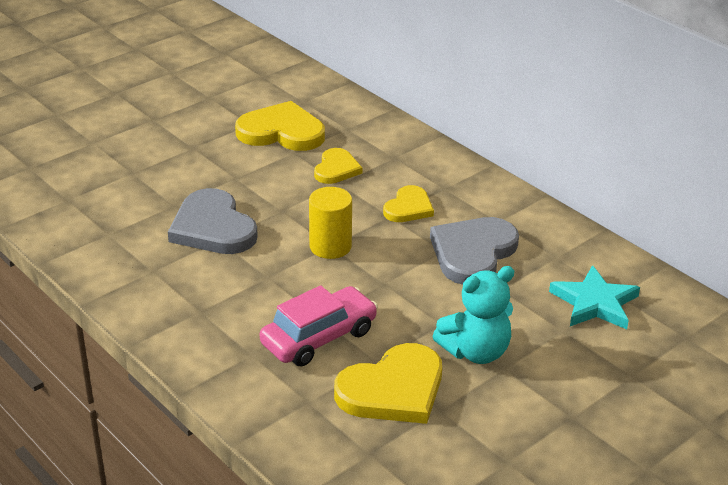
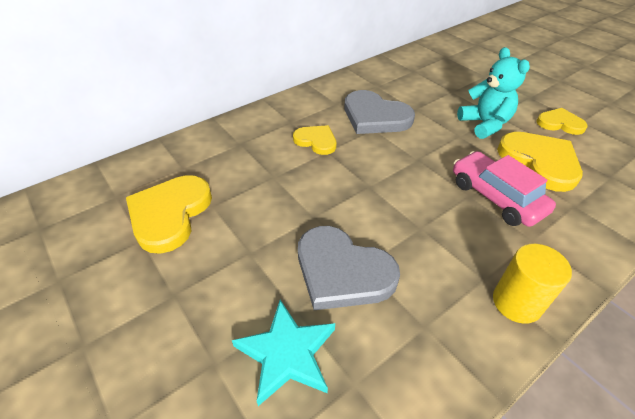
camera: 85 degrees left, 10 degrees up
(213, 227) = (342, 271): grey heart -> grey heart turned 60 degrees clockwise
(330, 246) = (371, 186): yellow cylinder -> yellow cylinder (516, 302)
(336, 169) = (250, 178): yellow heart -> yellow heart (560, 123)
(594, 303) = (422, 79): turquoise star -> turquoise star (287, 353)

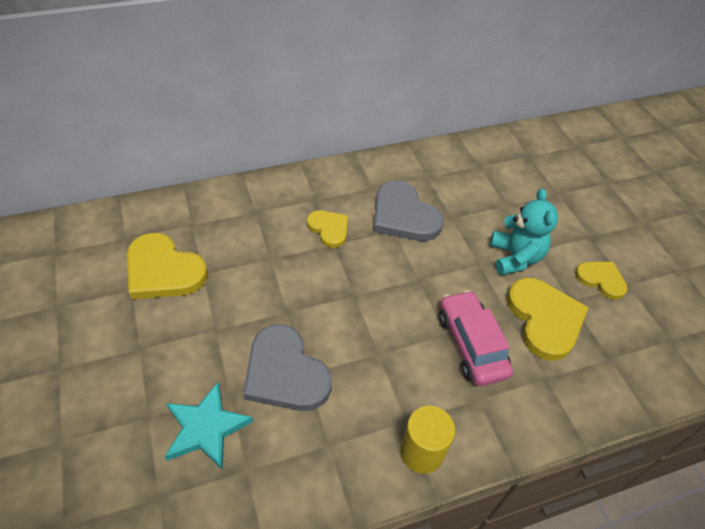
camera: 15 degrees right, 5 degrees up
(170, 214) = (163, 270): yellow heart -> yellow heart turned 90 degrees counterclockwise

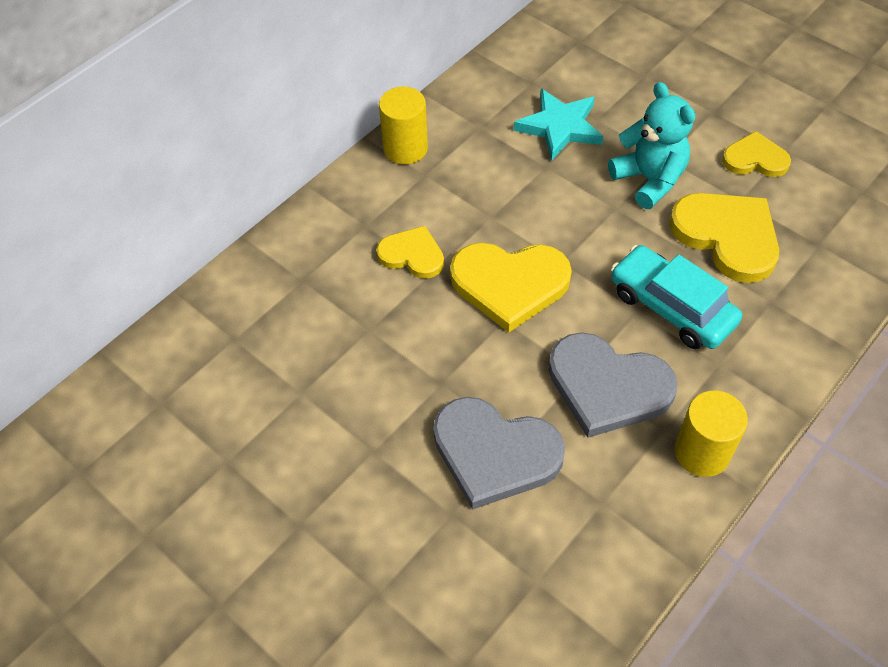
camera: 25 degrees left, 5 degrees up
(163, 270) = (247, 416): yellow heart -> yellow heart (509, 284)
(206, 428) = (455, 565): turquoise star -> turquoise star (559, 127)
(372, 168) = (405, 148): none -> yellow cylinder
(403, 215) = (488, 192): grey heart -> grey heart (607, 387)
(471, 344) = (671, 307): pink car -> turquoise car

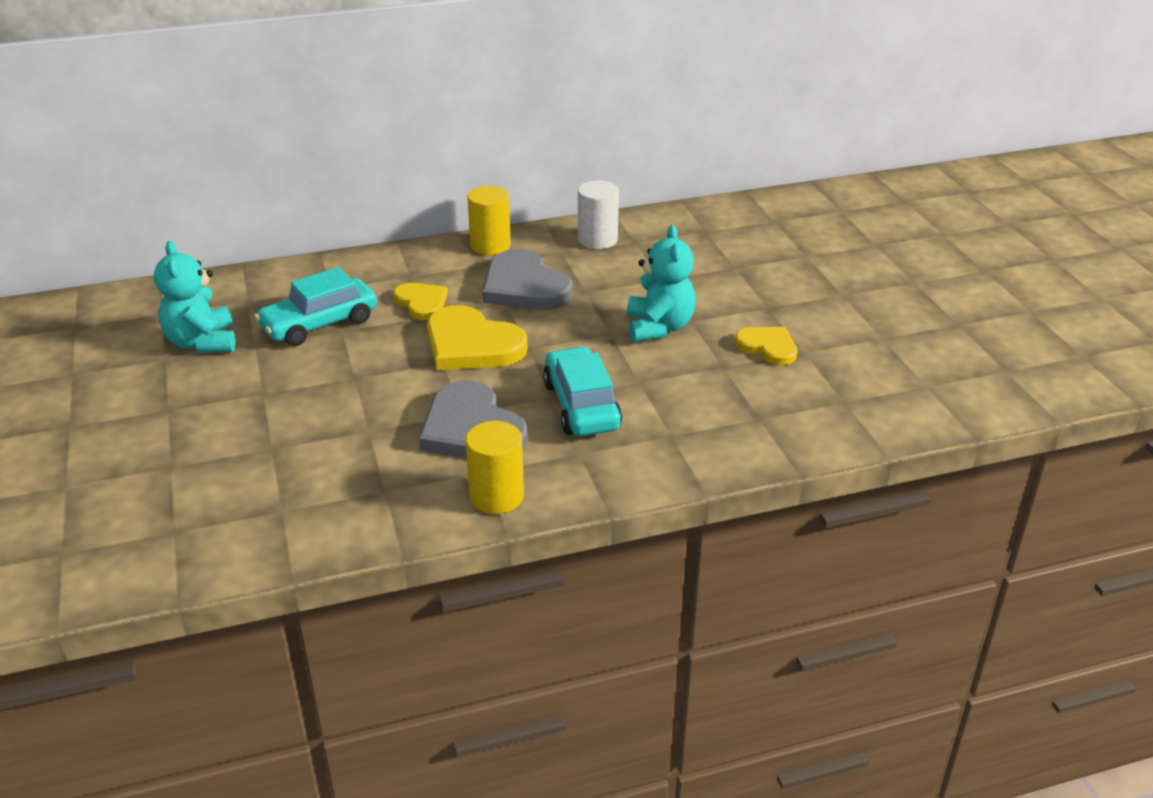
camera: 30 degrees right, 20 degrees down
(244, 419) = (202, 342): none -> turquoise teddy bear
(340, 333) = (319, 324): none -> turquoise car
(494, 453) = (342, 430): grey heart -> grey heart (524, 287)
(497, 95) = (597, 240): none -> white cylinder
(559, 127) = (624, 273): turquoise star -> none
(727, 236) = (682, 383): yellow heart -> none

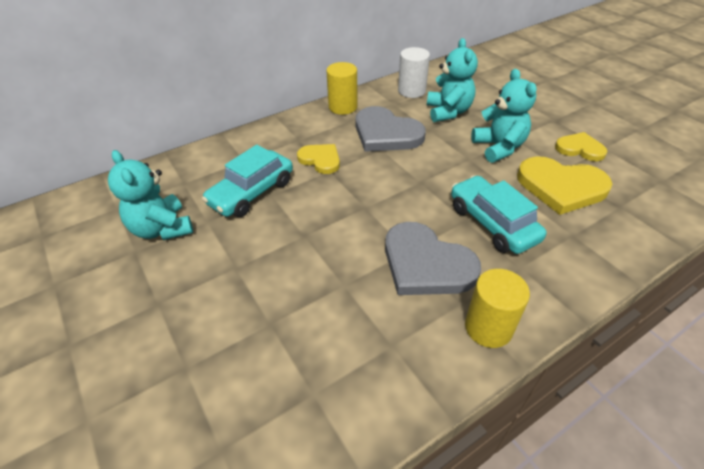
camera: 15 degrees left, 10 degrees up
(471, 345) = (378, 187): yellow heart -> yellow heart (561, 187)
(626, 274) = (448, 112): none -> turquoise teddy bear

